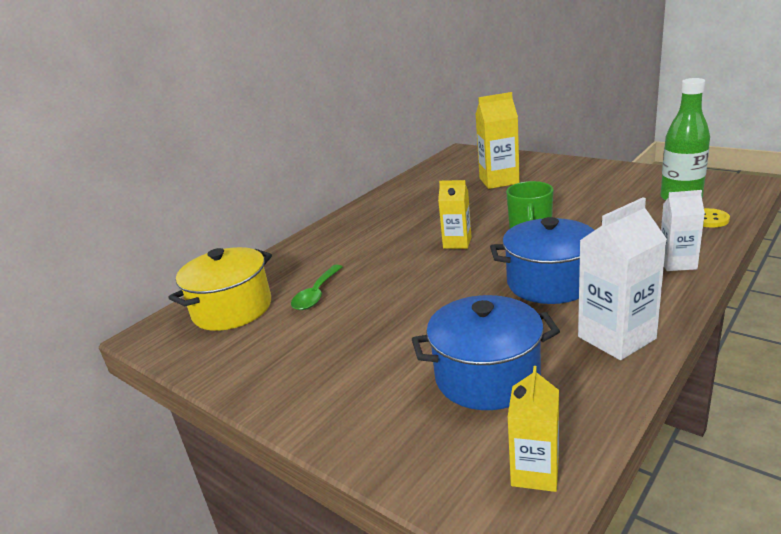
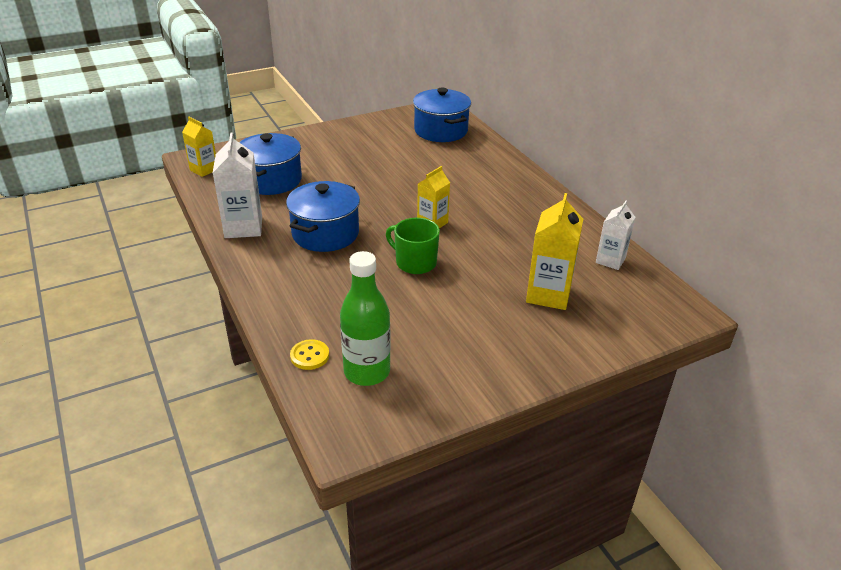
camera: 110 degrees right, 10 degrees up
(232, 309) = (441, 131): yellow pot -> blue pot
(316, 294) = (424, 156): green spoon -> none
(677, 263) = (276, 294): white carton -> white carton (610, 260)

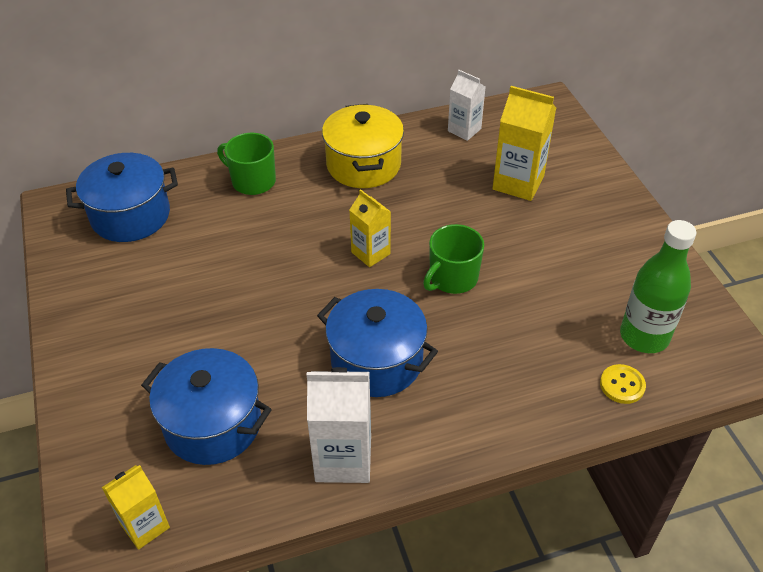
camera: 80 degrees left, 10 degrees up
(493, 167) = (252, 181): none -> green mug
(534, 212) = (363, 165): none -> yellow pot

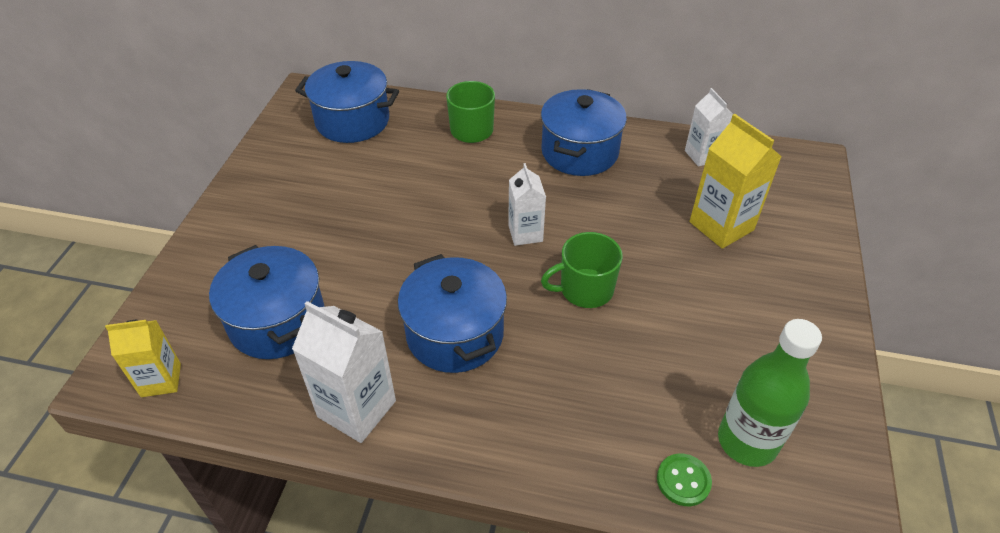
camera: 30 degrees right, 0 degrees up
(363, 165) = (579, 152): yellow pot -> blue pot
(370, 253) = (525, 233): yellow carton -> white carton
(622, 385) = (683, 480): yellow button -> green button

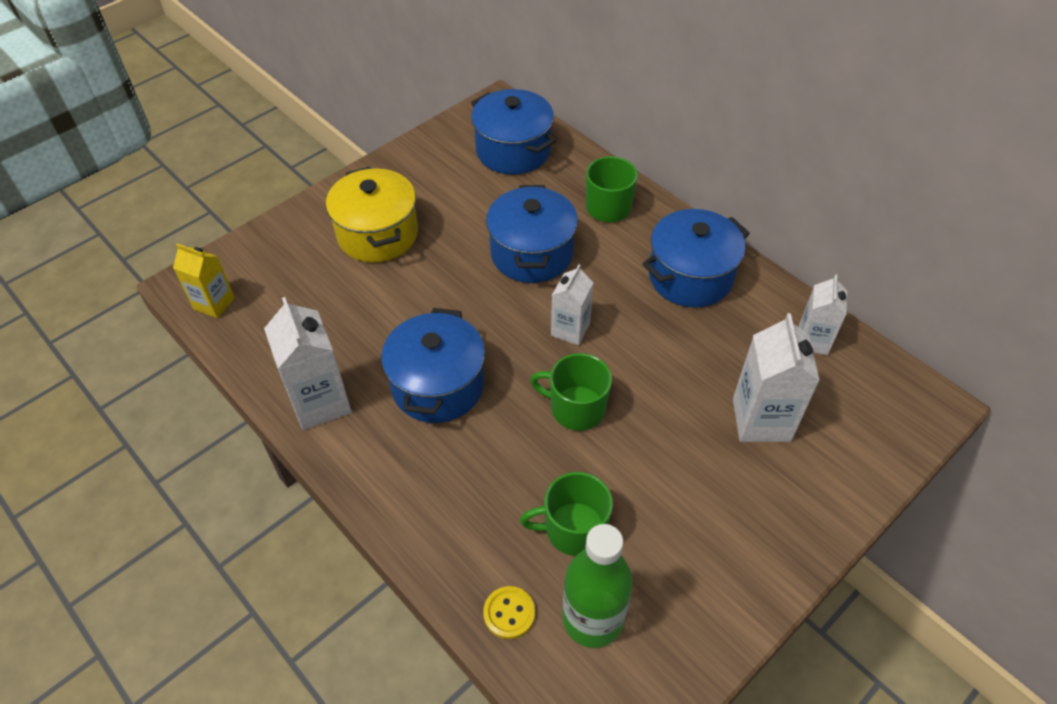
camera: 35 degrees right, 5 degrees up
(277, 321) = (320, 301): blue pot -> blue pot (532, 253)
(285, 238) = (377, 234): none -> yellow pot
(669, 382) = (573, 529): none -> green mug
(683, 480) = (509, 613): green button -> yellow button
(721, 226) = (761, 420): yellow carton -> white carton

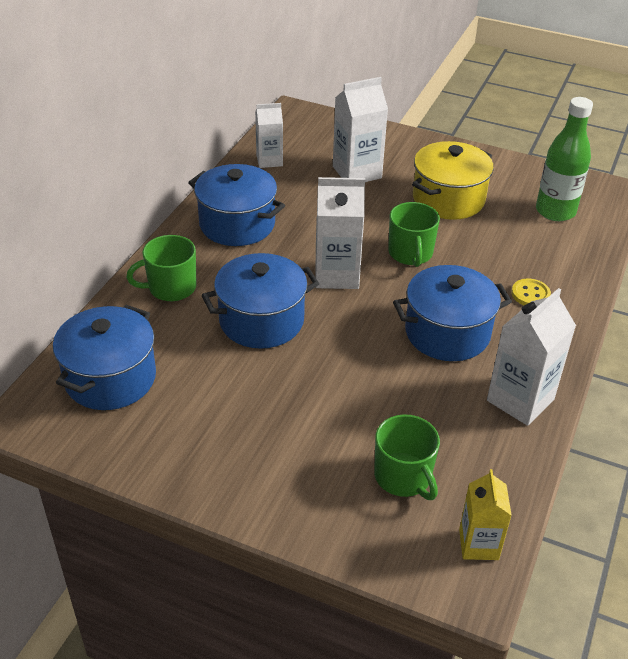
camera: 115 degrees left, 10 degrees down
(377, 234) = (298, 444): yellow pot -> yellow pot (448, 199)
(509, 613) = (584, 244): yellow button -> yellow button (530, 294)
(570, 330) = (337, 275): white carton -> white carton, size x1.57
(573, 529) = (506, 232): green mug -> green mug (403, 477)

